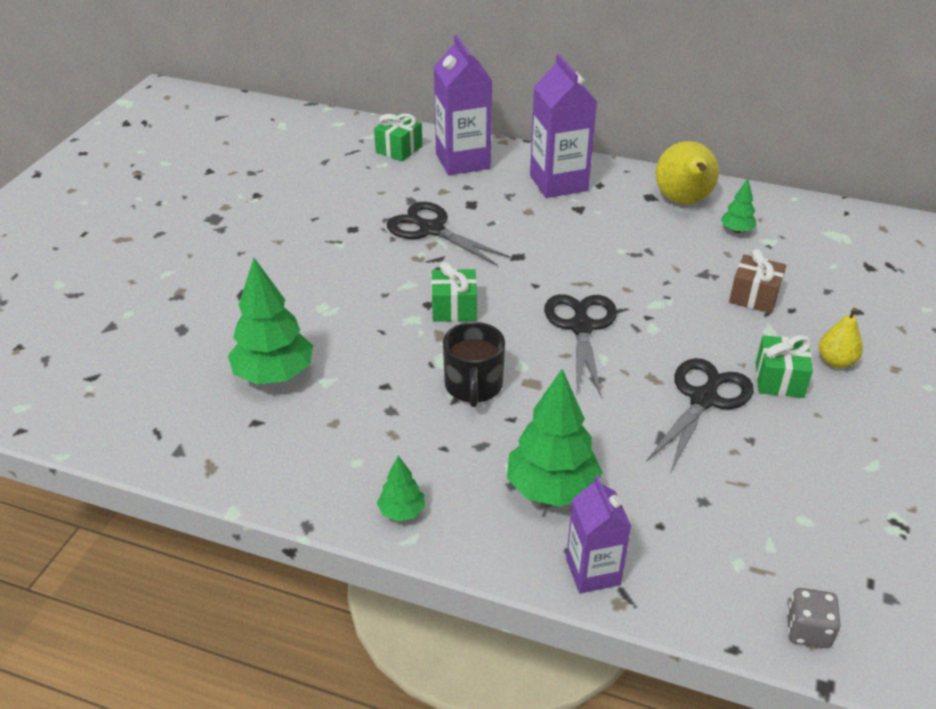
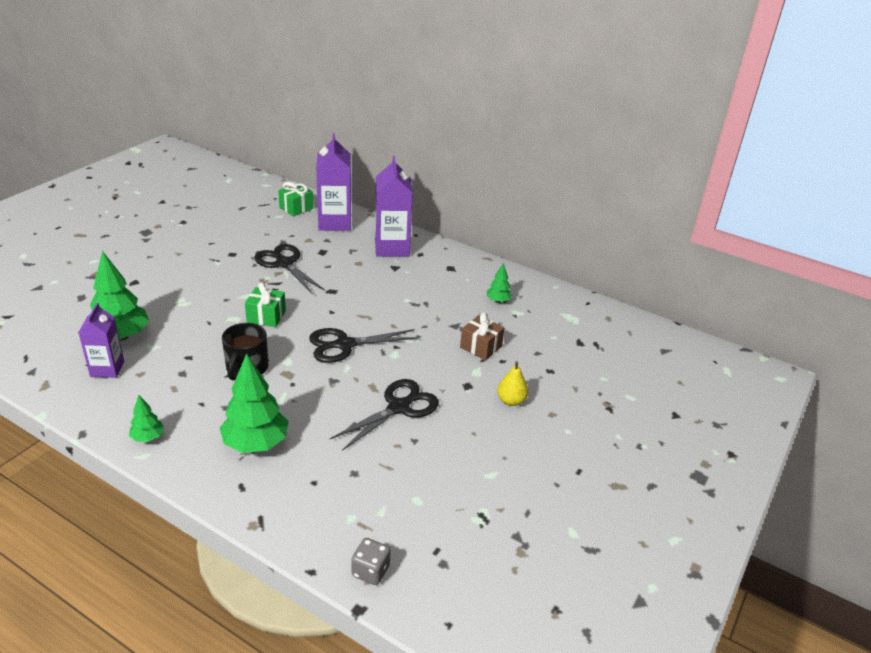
camera: 10 degrees right, 5 degrees down
(581, 327) = (345, 345): black scissors -> black scissors turned 120 degrees counterclockwise
(593, 572) = (248, 501): purple carton -> purple carton (107, 369)
(683, 201) = (472, 275): yellow pear -> none
(779, 380) = (461, 405): green gift -> none

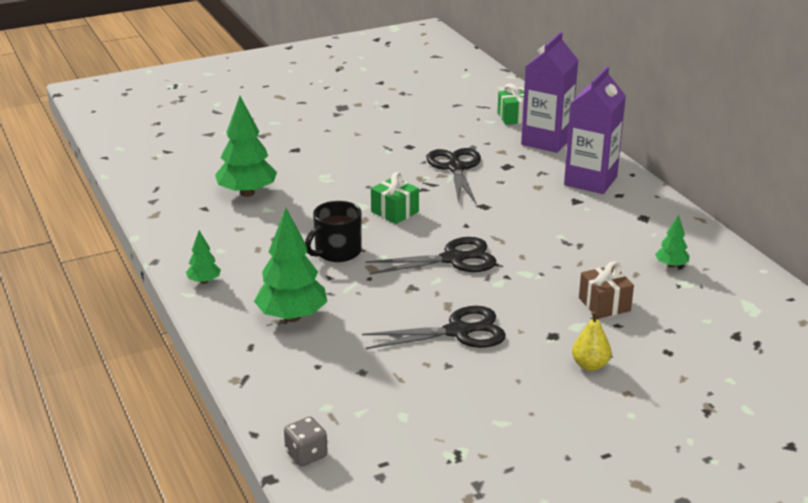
camera: 35 degrees right, 5 degrees down
(107, 369) = (214, 216): purple carton -> none
(345, 345) = (453, 259): black scissors -> black scissors turned 150 degrees clockwise

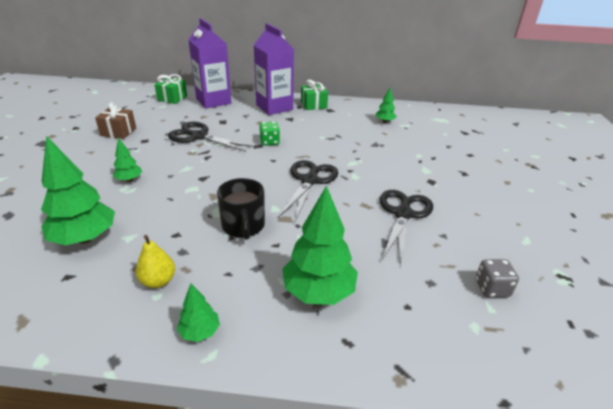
camera: 60 degrees left, 5 degrees up
(306, 454) = (550, 372): grey dice -> grey dice (491, 288)
(338, 172) = (129, 180): none -> green tree
(395, 212) = (221, 179): green gift -> green gift (313, 105)
(501, 209) = (269, 142): none -> green dice
(590, 365) = (472, 182): yellow pear -> yellow pear (158, 281)
(604, 304) = (409, 153): brown gift -> brown gift (118, 132)

